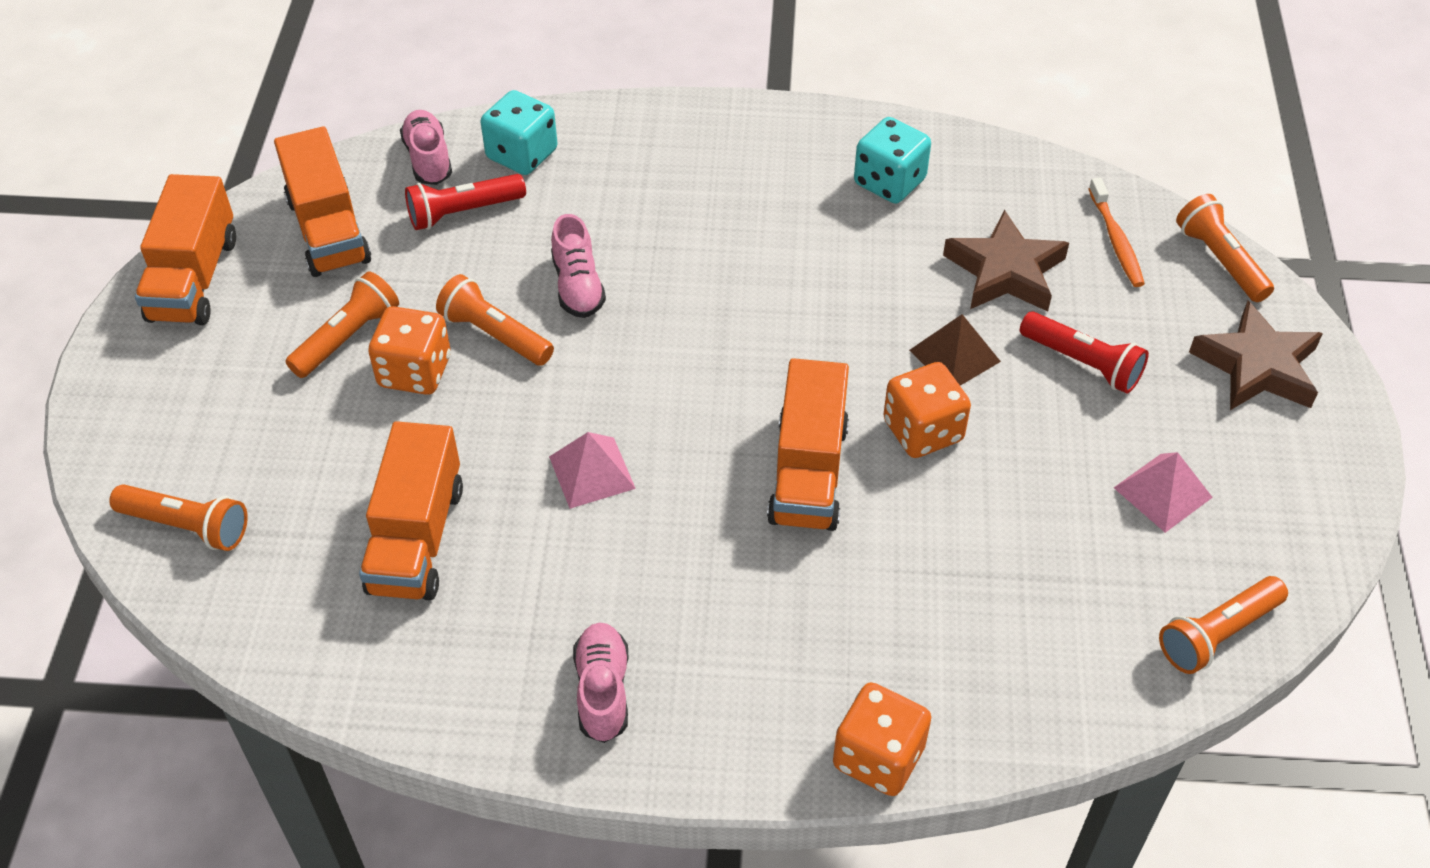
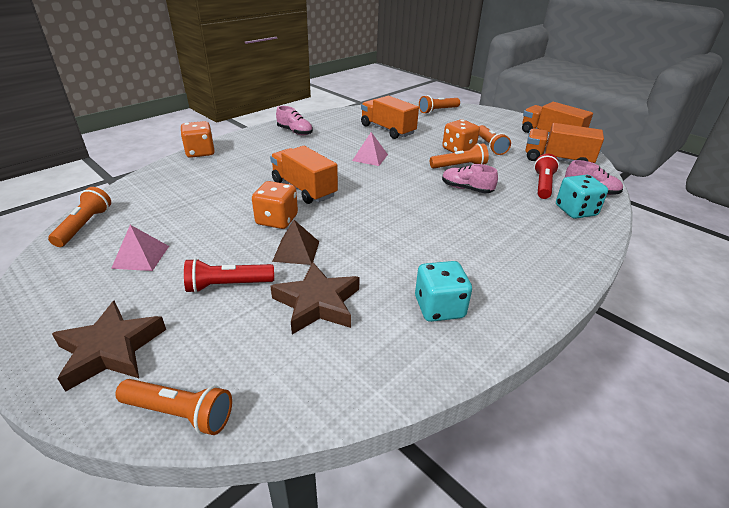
camera: 130 degrees right, 15 degrees down
(1116, 240) = (271, 371): orange toothbrush -> none

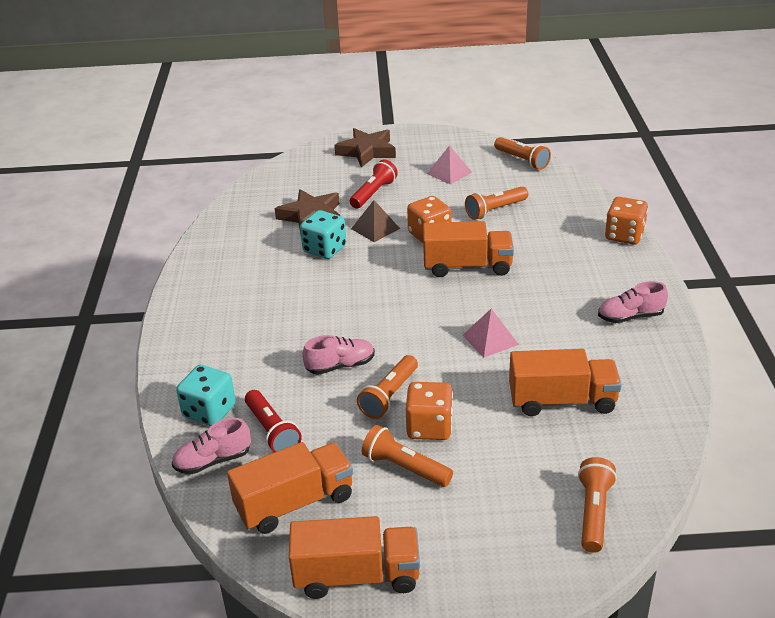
camera: 135 degrees right, 0 degrees up
(180, 413) = (298, 160): orange flashlight -> orange flashlight (495, 210)
(439, 307) = (240, 256): turquoise dice -> turquoise dice (324, 249)

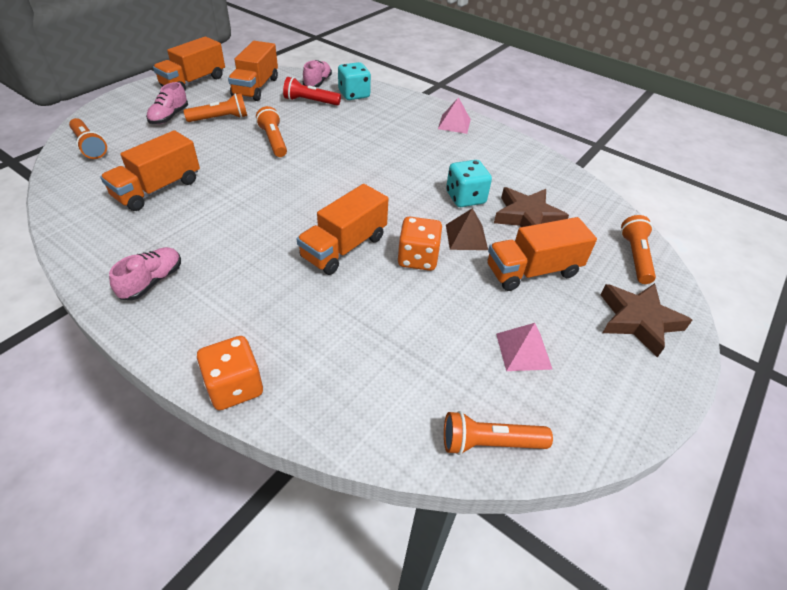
camera: 125 degrees right, 10 degrees up
(340, 366) = (325, 140): pink shoe -> pink shoe (169, 117)
(373, 193) = (532, 271): red flashlight -> orange truck
(429, 427) = (229, 138): orange dice -> none
(490, 339) = (252, 201): pink pyramid -> pink pyramid (454, 124)
(495, 210) = (405, 328): orange flashlight -> orange flashlight (635, 257)

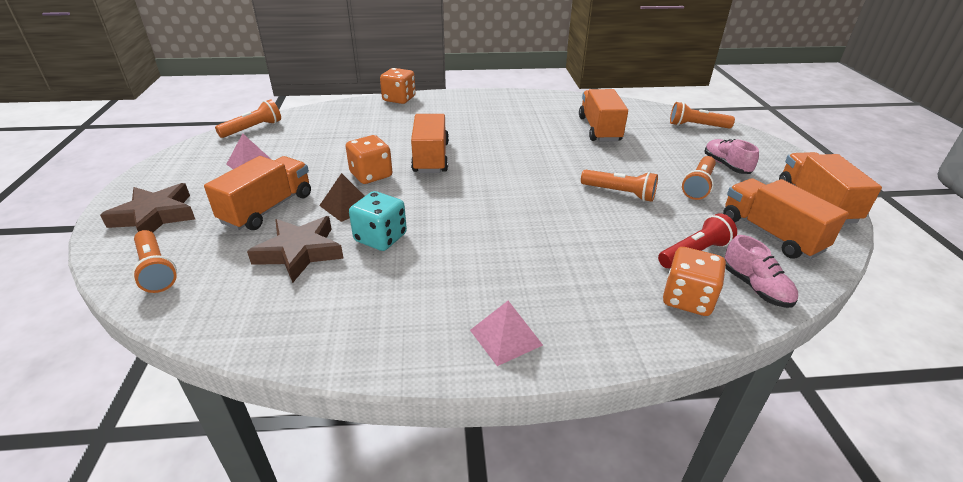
camera: 140 degrees right, 10 degrees down
(152, 281) = (502, 104): pink shoe -> none
(354, 94) = (687, 299): turquoise dice -> orange dice

